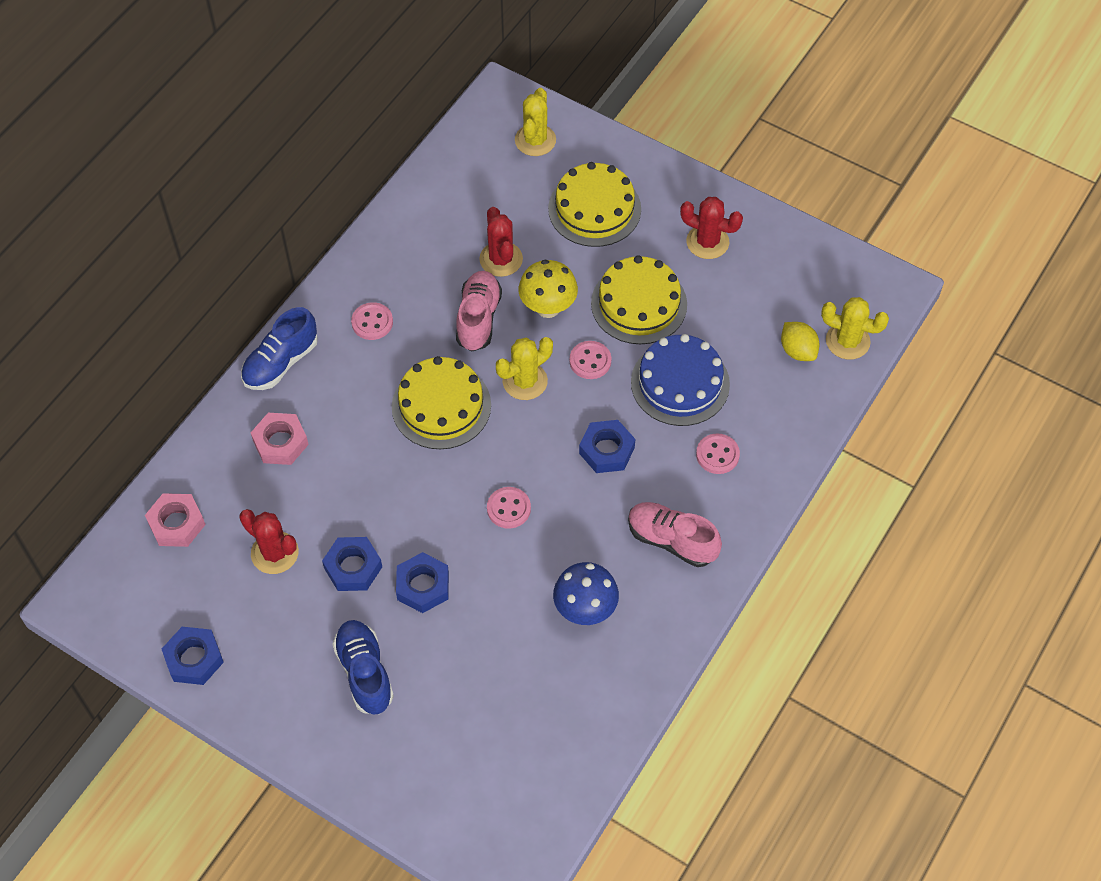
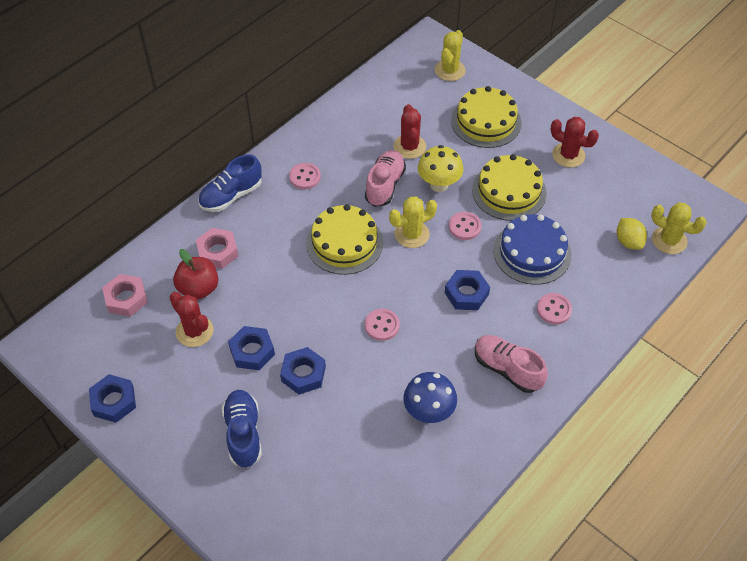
camera: 10 degrees right, 5 degrees down
(267, 496) = (198, 288): none -> red apple

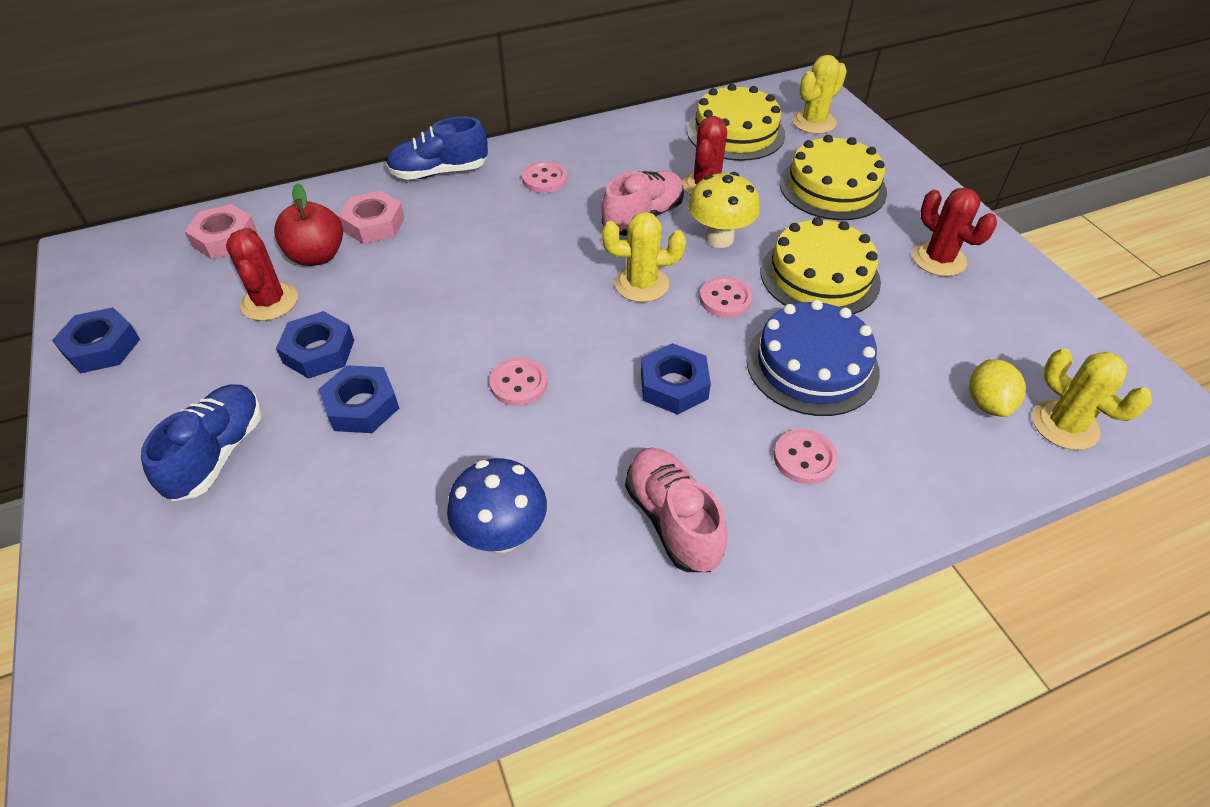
camera: 25 degrees right, 5 degrees down
(344, 243) = (541, 265): yellow cake -> yellow cake (735, 132)

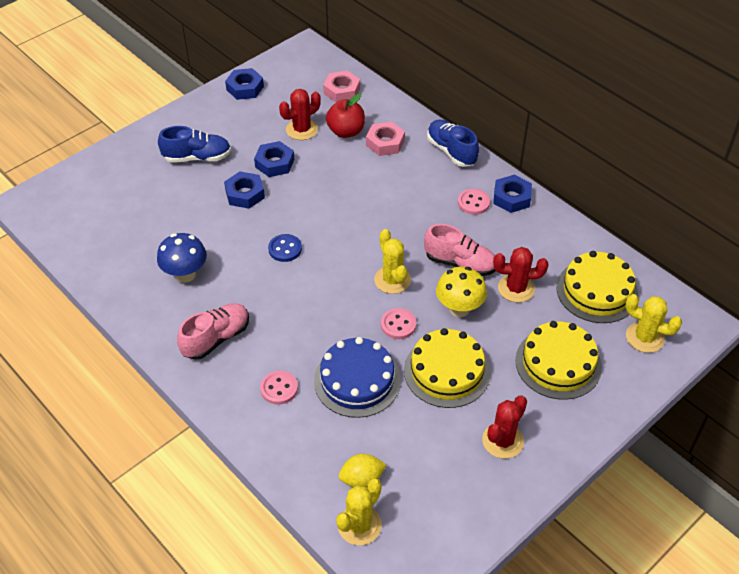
camera: 70 degrees right, 0 degrees up
(518, 383) = (285, 249): pink button -> blue button
(674, 385) = (311, 316): blue nut -> blue nut (511, 198)

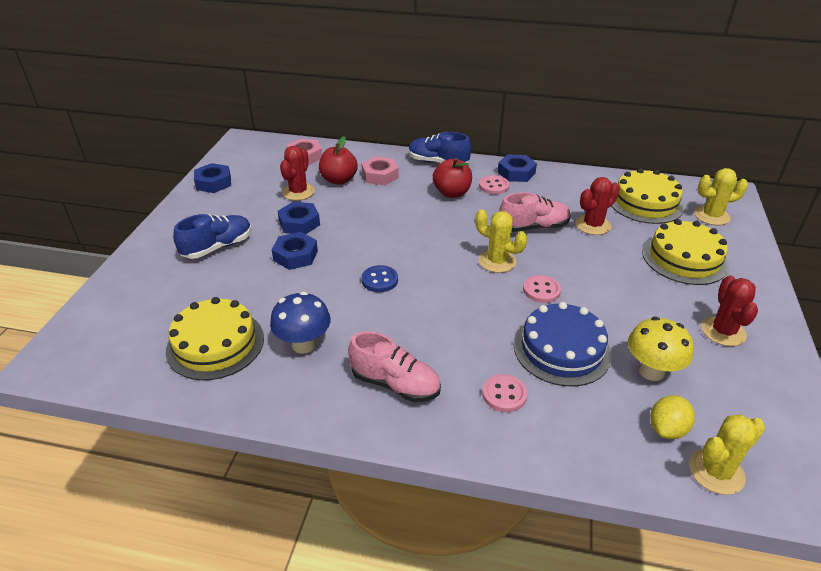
camera: 35 degrees left, 10 degrees down
(216, 338) = (395, 384): pink shoe -> pink shoe turned 105 degrees clockwise
(359, 525) = (716, 471): yellow cactus -> yellow cactus turned 60 degrees clockwise
(428, 192) = (452, 193): none -> red apple
(447, 371) = (619, 304): yellow cake -> yellow cake (215, 344)
(459, 309) = (571, 257): yellow mushroom -> yellow mushroom (651, 371)

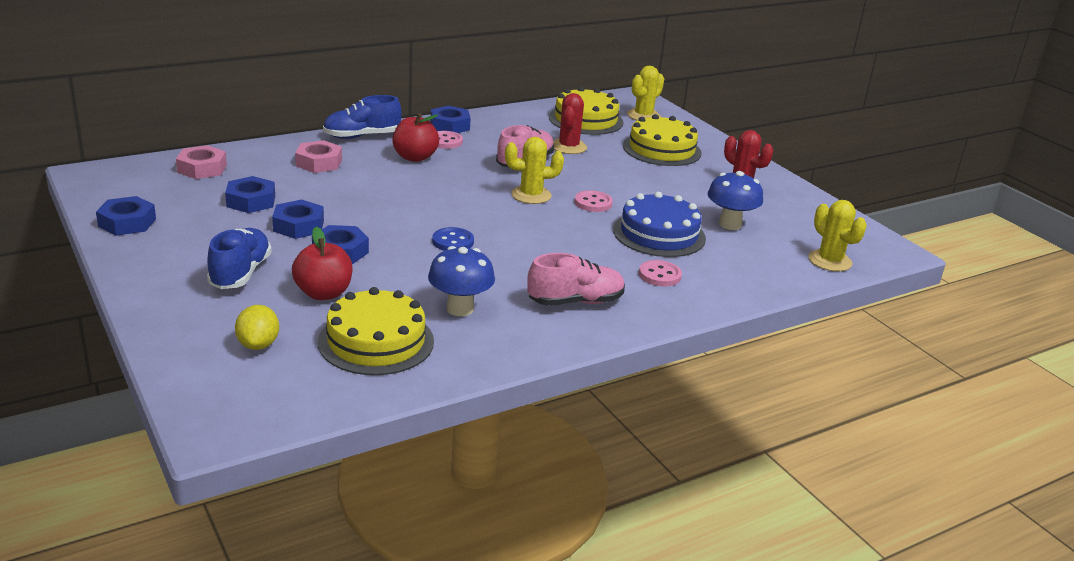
camera: 45 degrees left, 10 degrees down
(298, 192) = (251, 201): red cactus -> blue nut
(339, 180) = (279, 178): red apple -> red apple (323, 293)
(651, 371) = (730, 224): yellow mushroom -> blue mushroom
(667, 429) = (779, 251): yellow lemon -> yellow lemon (258, 344)
(716, 471) = (830, 261): yellow cactus -> yellow cactus turned 45 degrees counterclockwise

